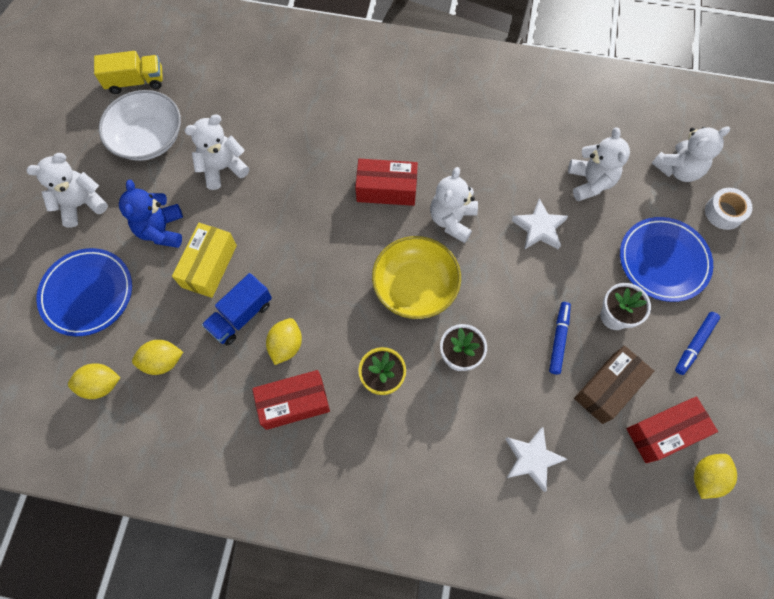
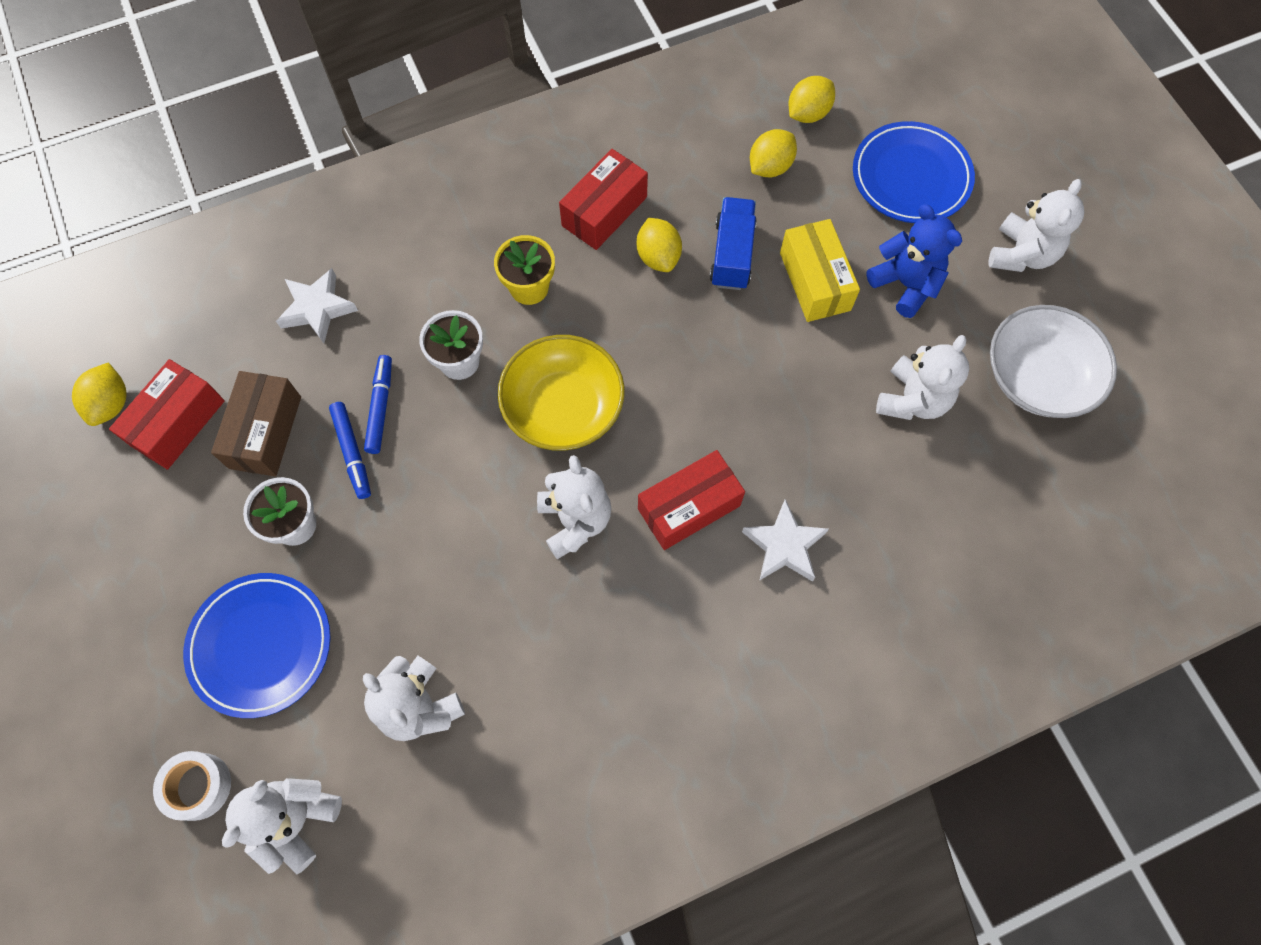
camera: 145 degrees right, 0 degrees up
(136, 82) = (1138, 439): yellow truck -> none
(539, 228) = (454, 584): white star -> white star (784, 545)
(694, 344) = (176, 552): blue marker -> blue marker (380, 408)

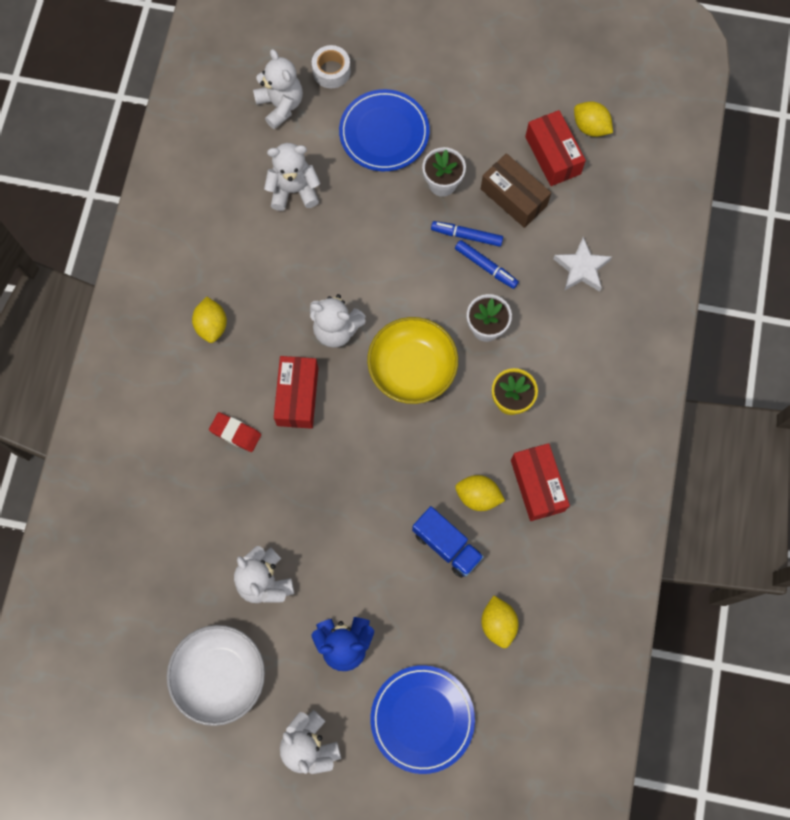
camera: 125 degrees right, 5 degrees up
(784, 545) = (235, 433): white star -> red eraser
(808, 114) = (525, 686): yellow lemon -> yellow lemon (212, 325)
(814, 281) = (389, 584): yellow box -> none

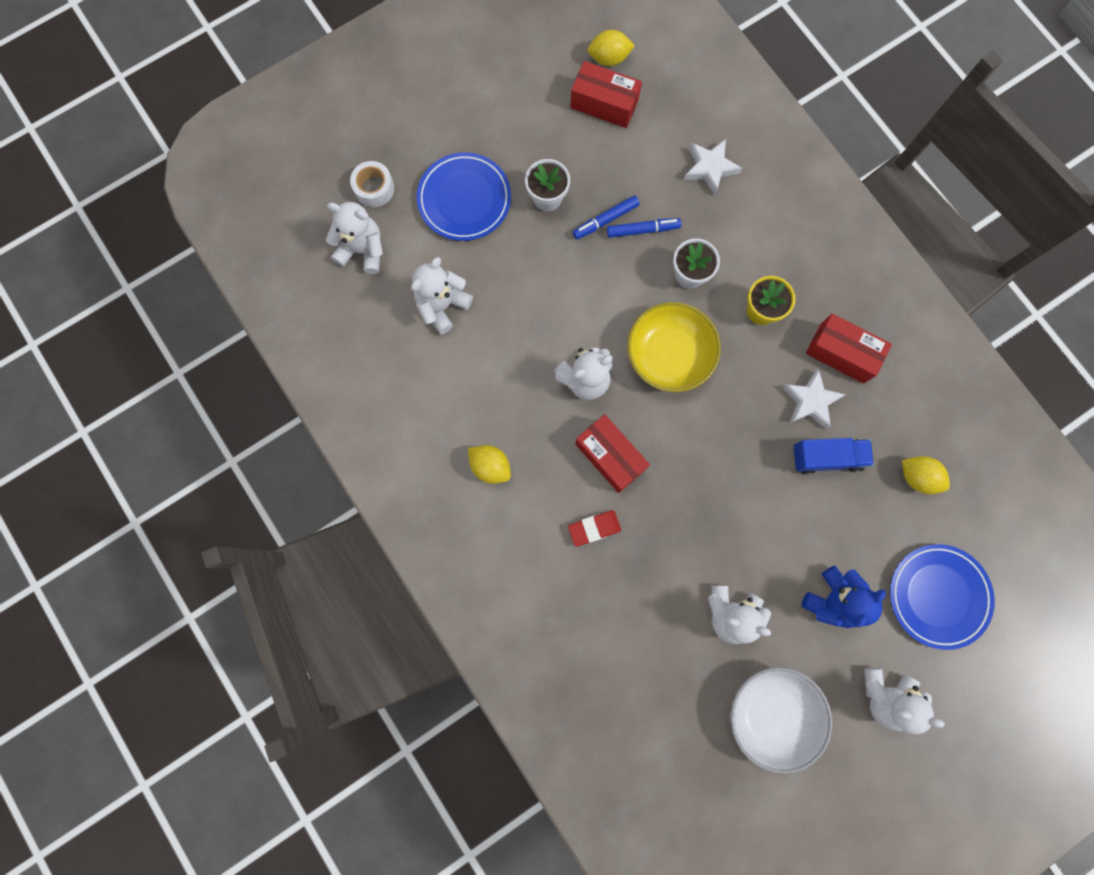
camera: 45 degrees left, 5 degrees up
(478, 496) = (810, 401): yellow lemon -> white star
(513, 197) = (609, 160): brown box -> none

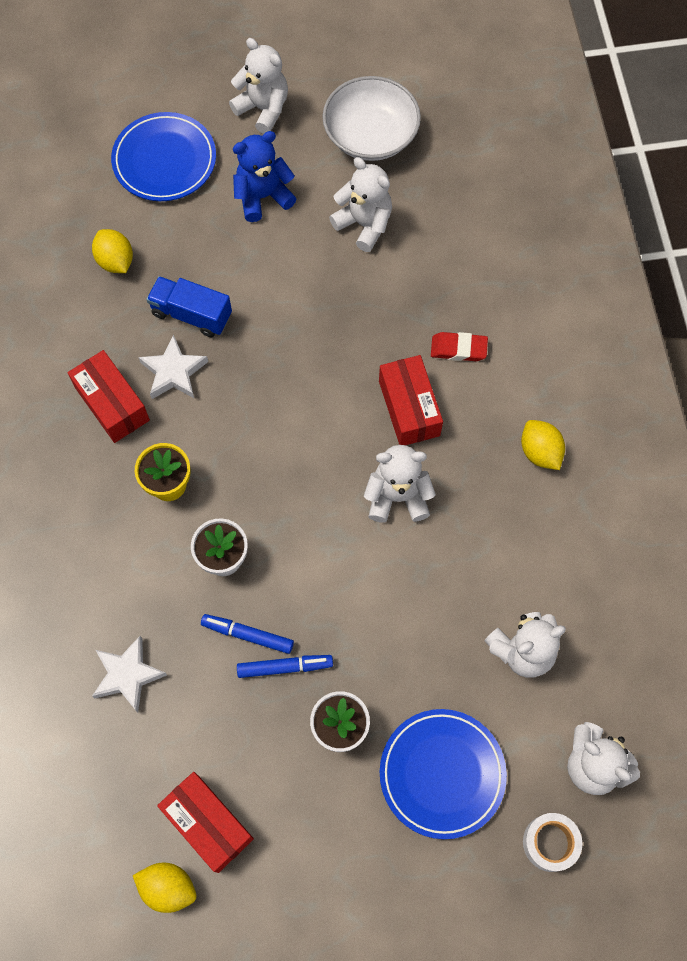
camera: 155 degrees left, 10 degrees down
(669, 354) = (293, 482): yellow bowl -> none

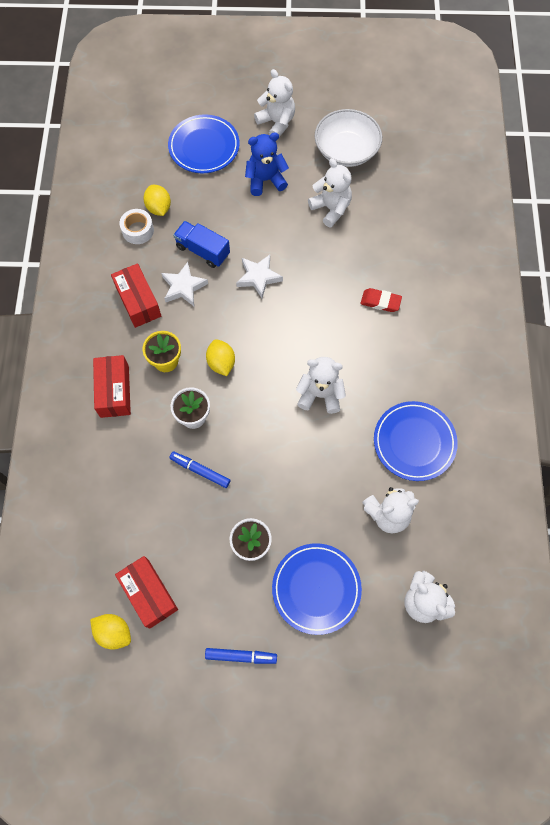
camera: 10 degrees right, 0 degrees up
(128, 675) = (114, 484): white star -> white star (258, 277)
(284, 667) = (221, 497): blue marker -> blue marker (240, 656)
(409, 408) = (339, 336): red box -> red box (114, 391)
(540, 452) = (424, 380): yellow lemon -> yellow lemon (221, 363)
(541, 542) = (414, 442): none -> blue plate
(550, 843) = (383, 650): white tape -> white tape (138, 230)

